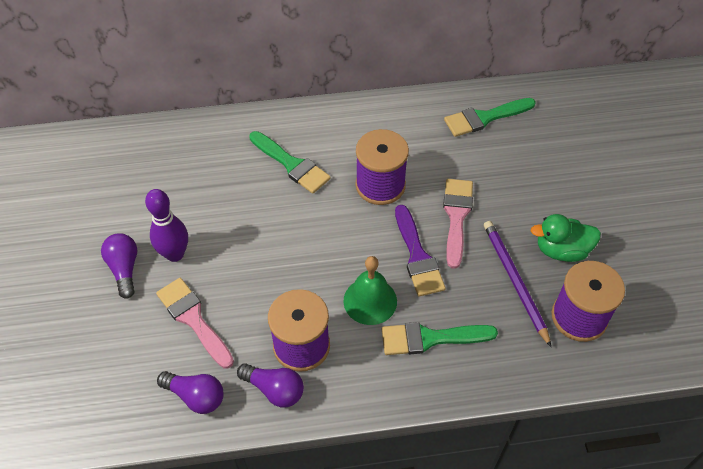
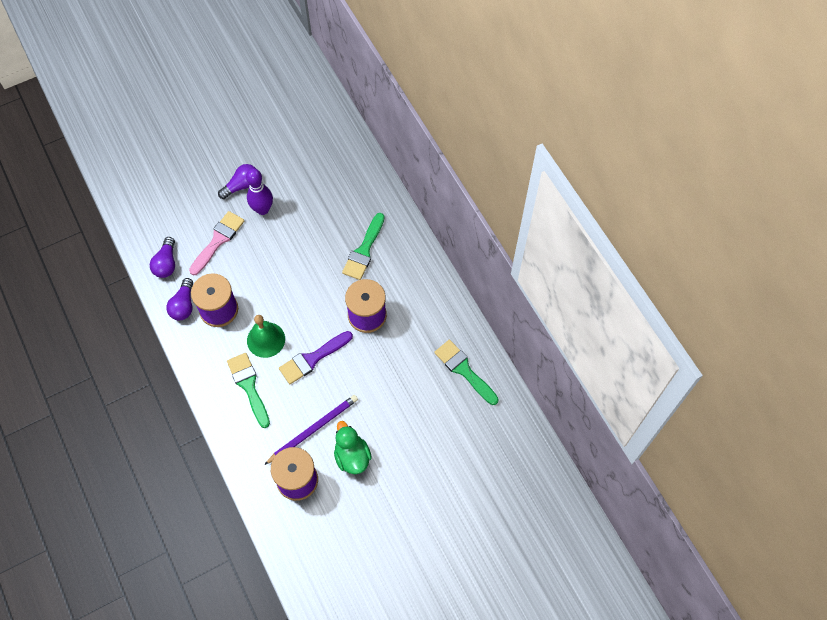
camera: 70 degrees right, 10 degrees up
(456, 217) = (357, 375): pink brush -> none

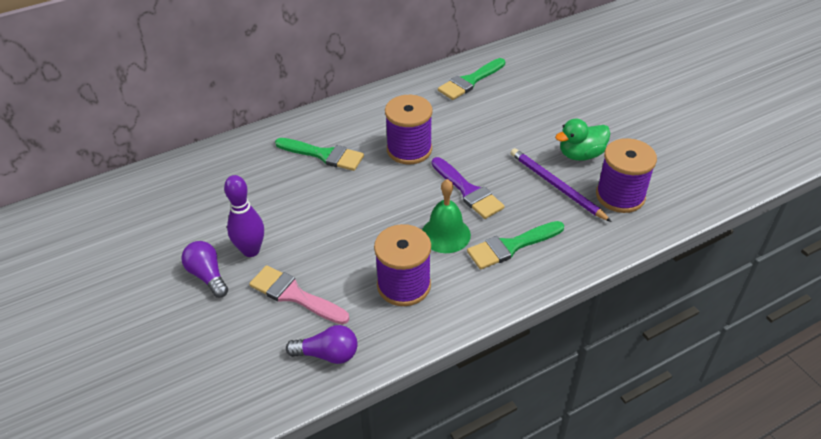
camera: 90 degrees left, 20 degrees down
(183, 305) = (397, 326): purple light bulb -> none

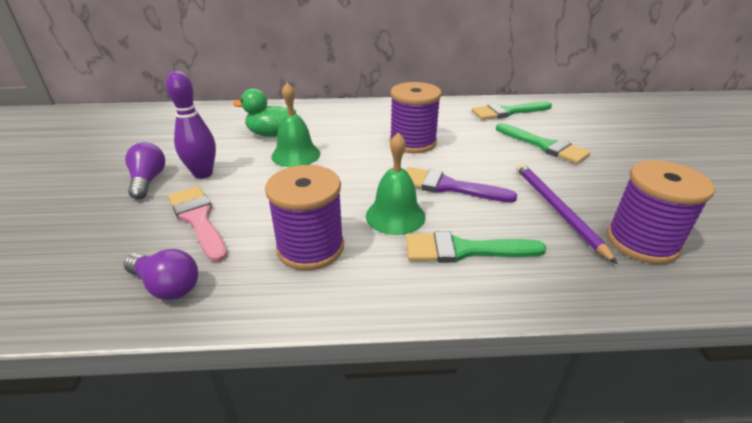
camera: 25 degrees right, 10 degrees down
(316, 200) = (296, 155): none -> green bell
(324, 155) = (333, 128): green brush -> green brush (544, 146)
(468, 191) = (448, 187): purple brush -> purple brush turned 120 degrees clockwise
(581, 154) = (603, 190): green duck -> green duck (271, 134)

